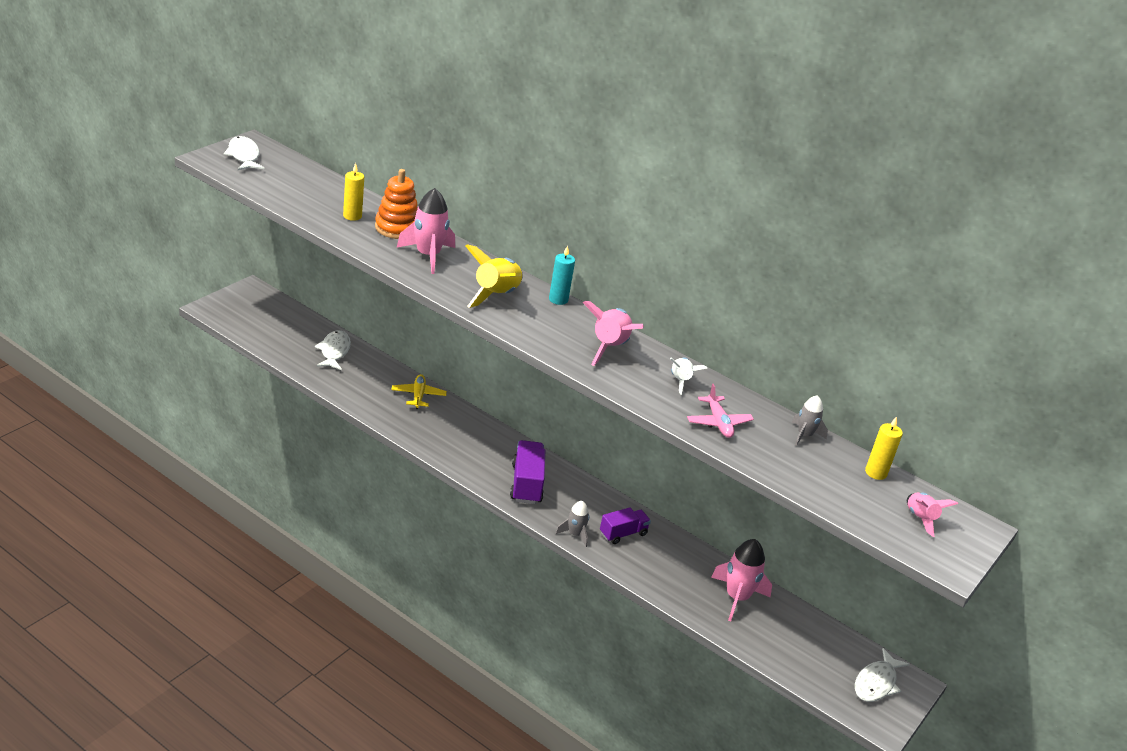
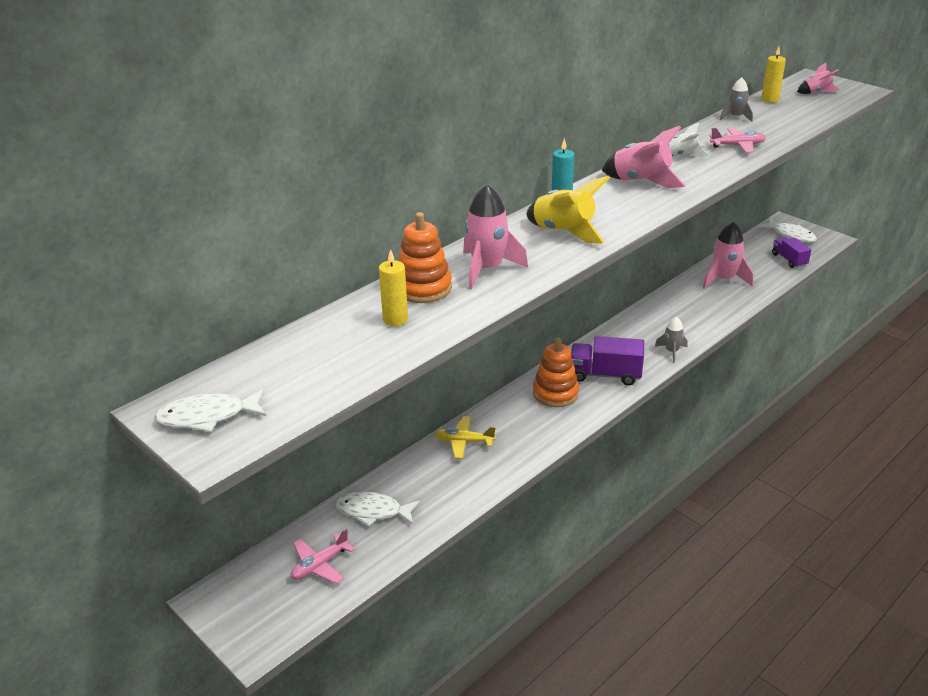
camera: 75 degrees left, 0 degrees up
(280, 330) = (320, 565): none -> pink plane
(492, 450) = (555, 393): none -> orange stacking toy
(623, 533) = (662, 326): purple truck -> purple truck (789, 260)

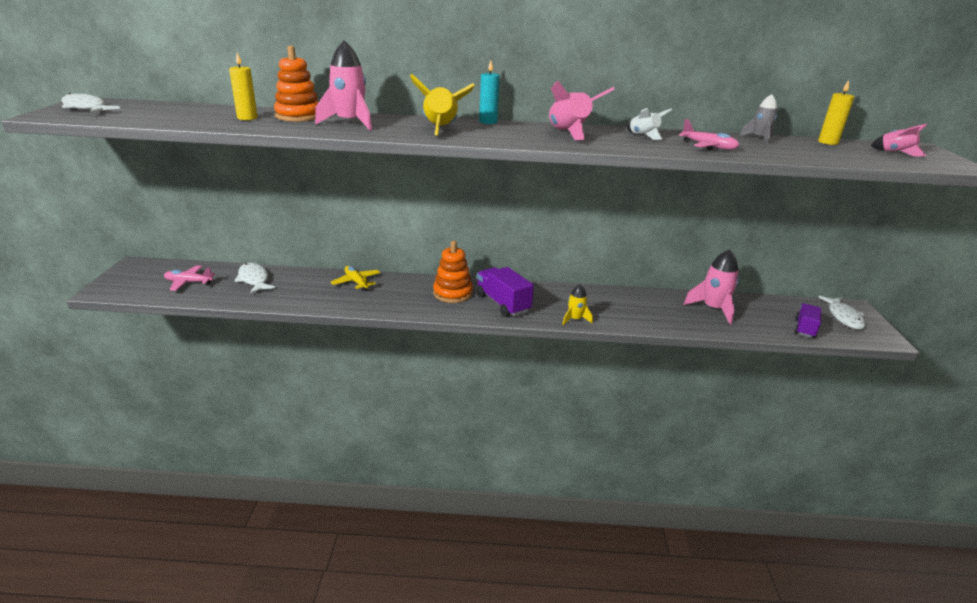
camera: 45 degrees right, 5 degrees down
(672, 351) = (575, 319): grey rocket -> yellow rocket

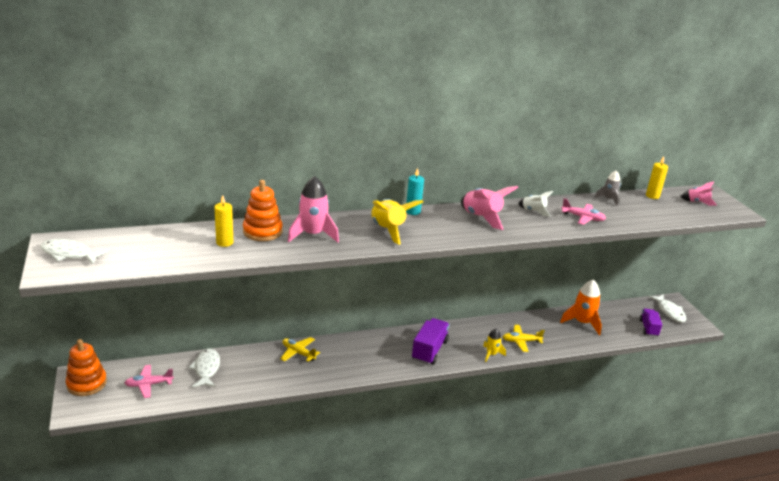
camera: 20 degrees left, 0 degrees up
(254, 279) = (206, 369): white fish -> white fish turned 45 degrees clockwise
(452, 293) = (385, 348): orange stacking toy -> orange stacking toy (86, 383)
(502, 303) = (429, 350): purple truck -> purple truck turned 75 degrees clockwise
(621, 313) = (521, 341): none -> yellow plane
(713, 309) = (582, 322): pink rocket -> orange rocket

